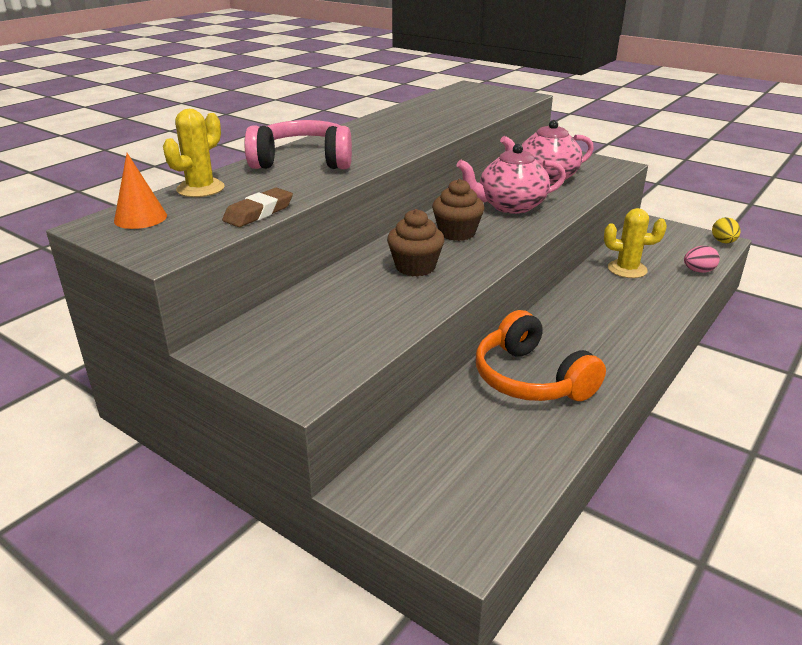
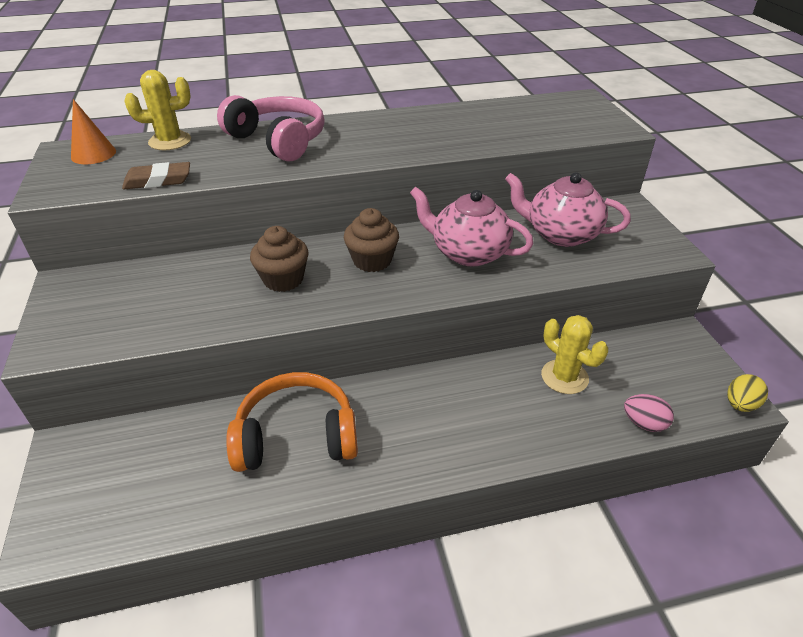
camera: 40 degrees right, 10 degrees up
(531, 379) = (296, 436): orange headphones -> orange headphones turned 75 degrees clockwise

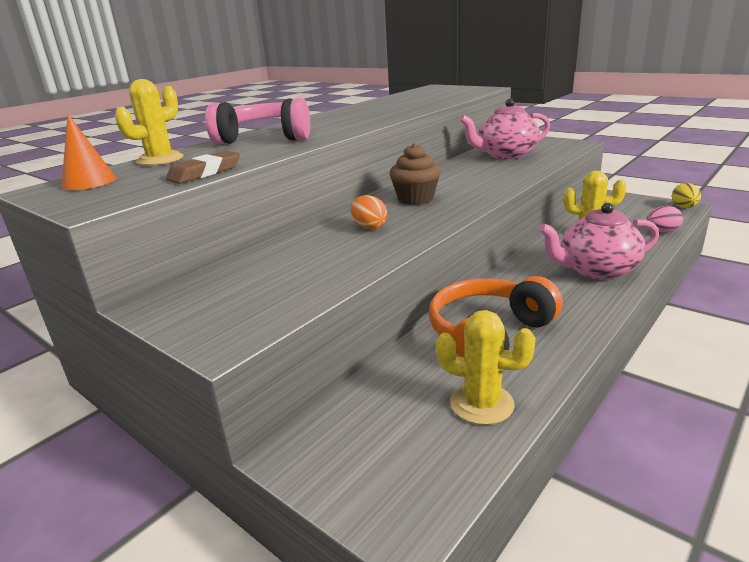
camera: 35 degrees left, 15 degrees down
(198, 495) = (481, 404): none -> yellow cactus
(283, 279) = (369, 227): brown cupcake -> orange egg
(468, 253) = (470, 176): pink teapot -> pink teapot (596, 270)

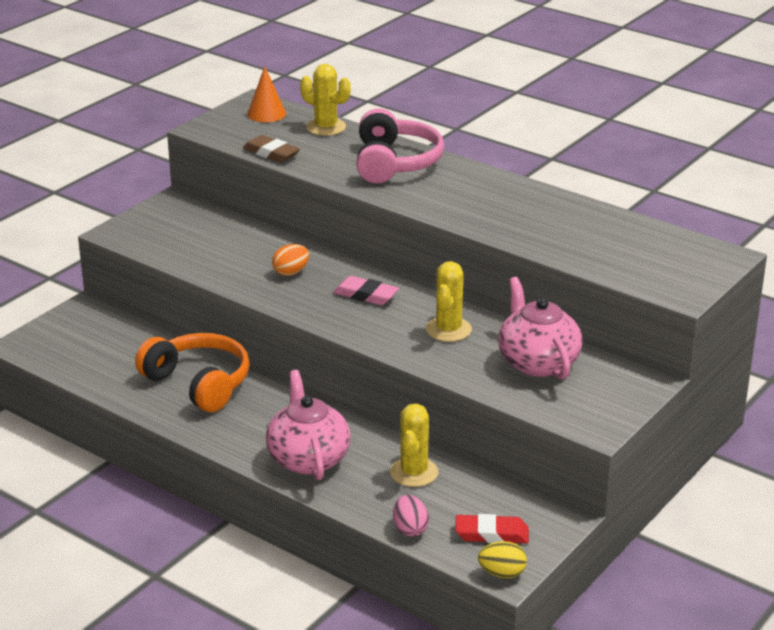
camera: 85 degrees right, 5 degrees up
(415, 199) = (365, 295): brown cupcake -> pink eraser
(481, 404) = (111, 374): yellow cactus -> yellow cactus (448, 329)
(644, 210) = (491, 534): none -> red eraser

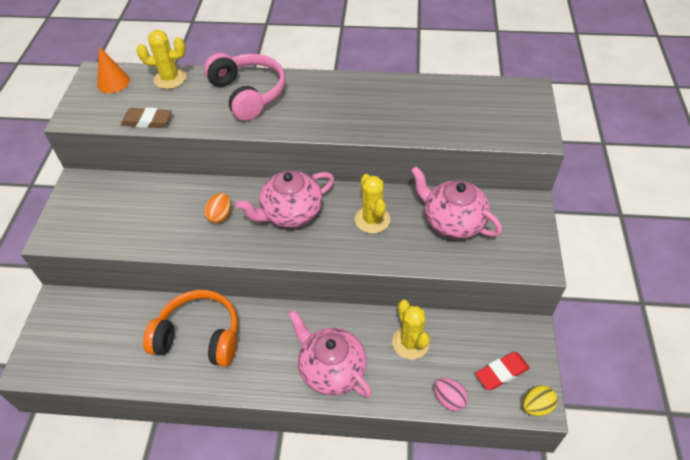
camera: 30 degrees left, 20 degrees up
(365, 295) = (291, 213): pink eraser -> pink teapot

